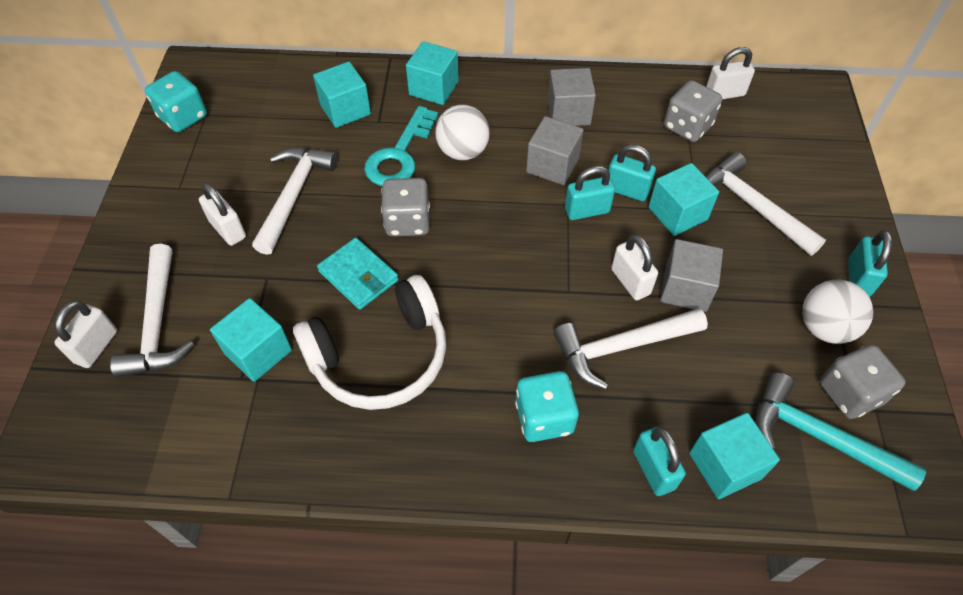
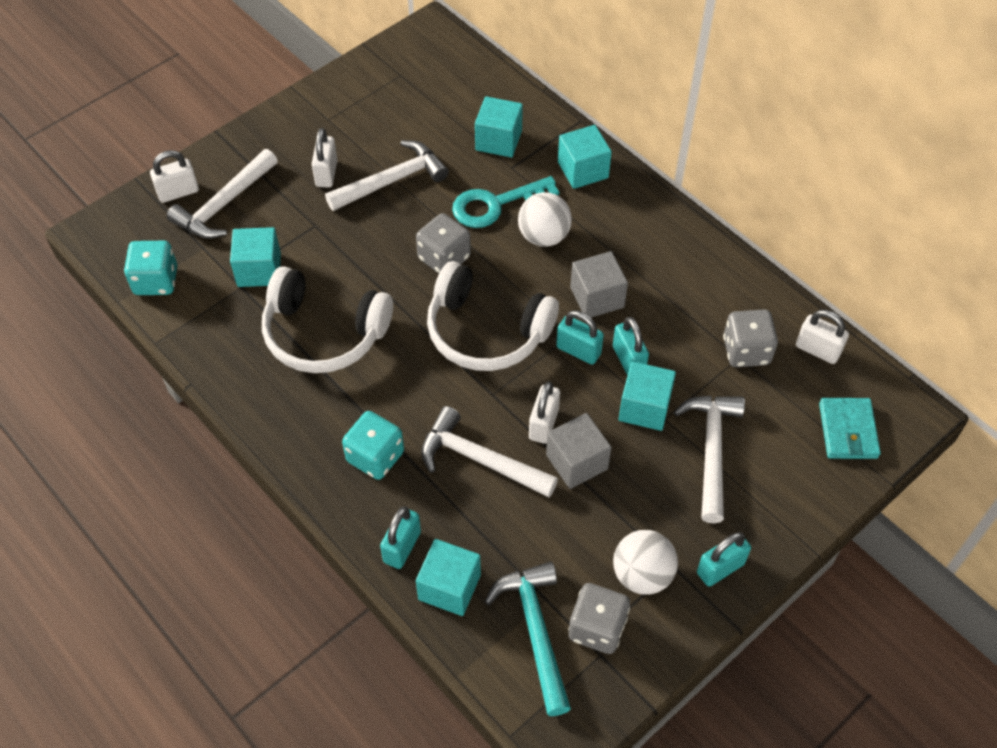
camera: 45 degrees right, 0 degrees up
(183, 117) = (384, 67): turquoise dice -> turquoise dice (156, 281)
(358, 276) = (370, 270): turquoise wallet -> turquoise wallet (848, 431)
(507, 249) = (486, 331): none -> white headphones
(568, 112) = (663, 266): grey cube -> none

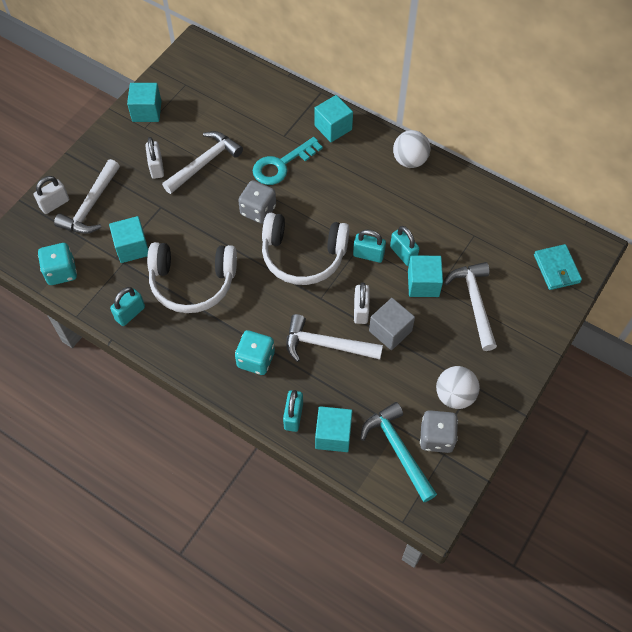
camera: 15 degrees left, 5 degrees up
(498, 140) = (269, 118): turquoise cube -> turquoise cube (146, 111)
(544, 236) = (321, 180): white ball -> white ball (410, 160)
(597, 297) = (369, 215): grey cube -> none
(720, 568) = (502, 379): turquoise padlock -> turquoise padlock (130, 313)
(746, 351) = (477, 230): grey dice -> none
(817, 350) = (522, 219): white padlock -> none

